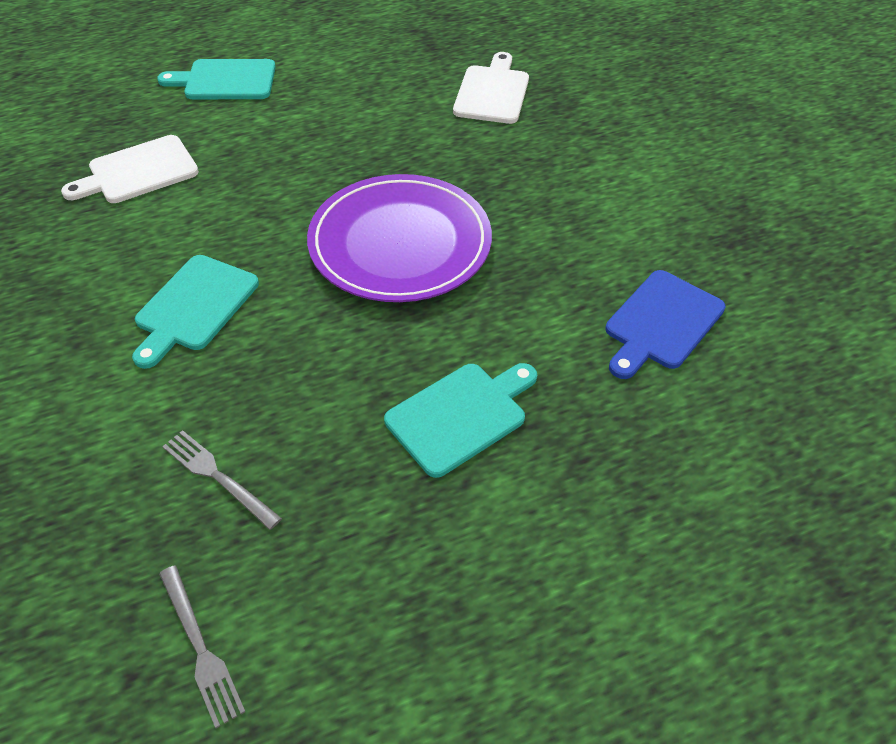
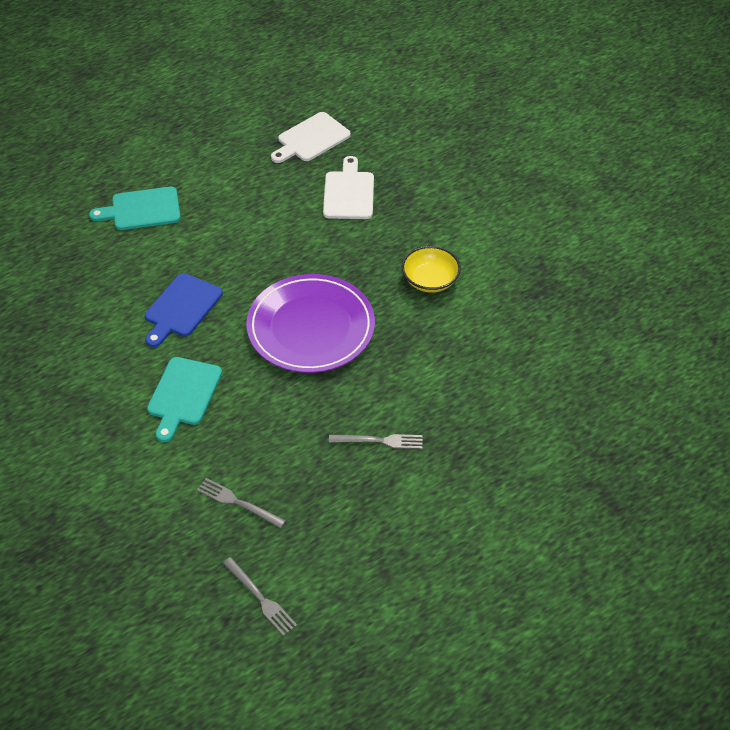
camera: 10 degrees left, 0 degrees up
(138, 172) = (104, 298): white cutting board -> white cutting board (311, 139)
(461, 415) = (379, 441): turquoise cutting board -> grey fork
(581, 206) = (430, 280): none -> yellow bowl
(661, 323) = (496, 360): blue cutting board -> blue cutting board (181, 308)

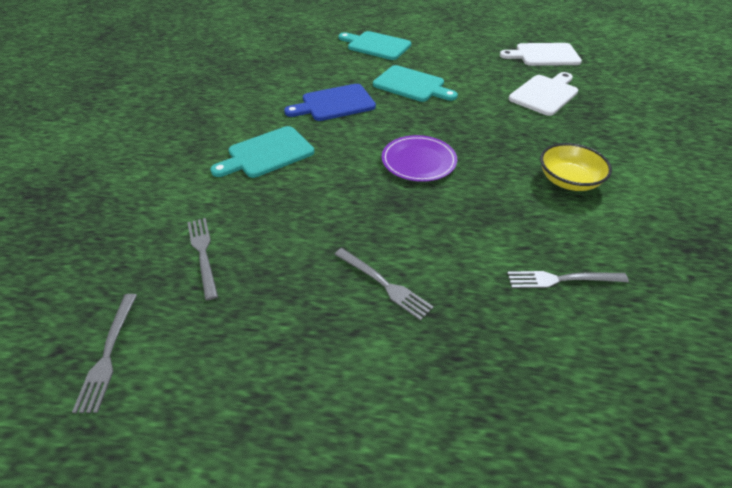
camera: 40 degrees right, 5 degrees down
(228, 245) = (411, 85): none -> turquoise cutting board
(311, 327) = (418, 161): purple plate -> purple plate, size x0.56
(480, 366) = (562, 279): none -> grey fork

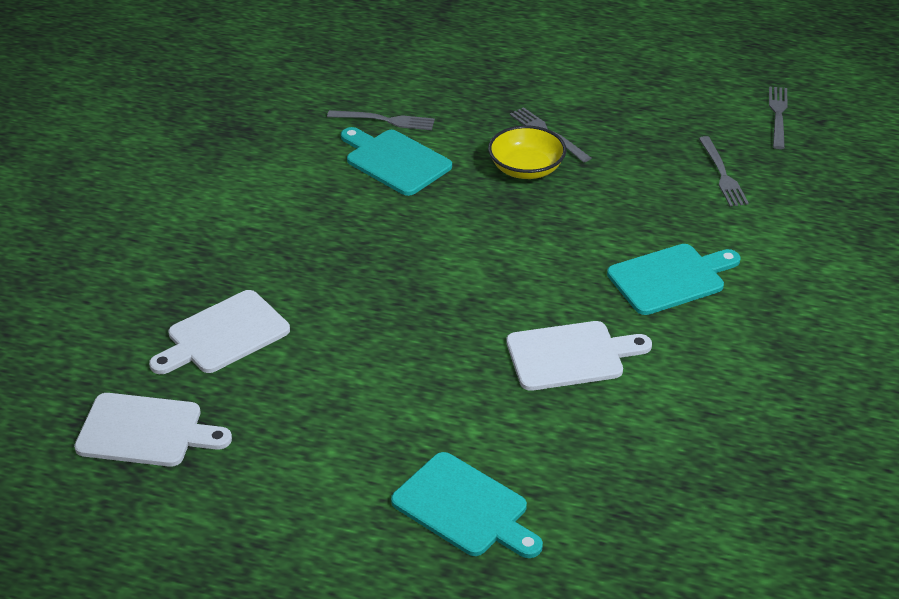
camera: 170 degrees left, 5 degrees down
(334, 104) = (570, 355): blue cutting board -> white cutting board
(411, 85) = (432, 382): turquoise cutting board -> turquoise cutting board (395, 161)
(418, 161) = (472, 245): purple plate -> none
(568, 180) = (304, 201): yellow bowl -> yellow bowl (526, 169)

